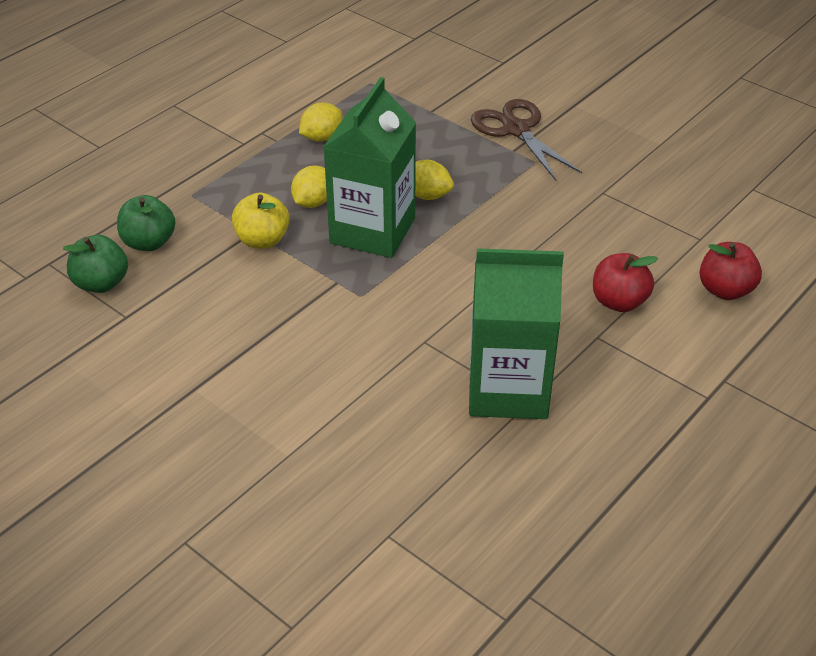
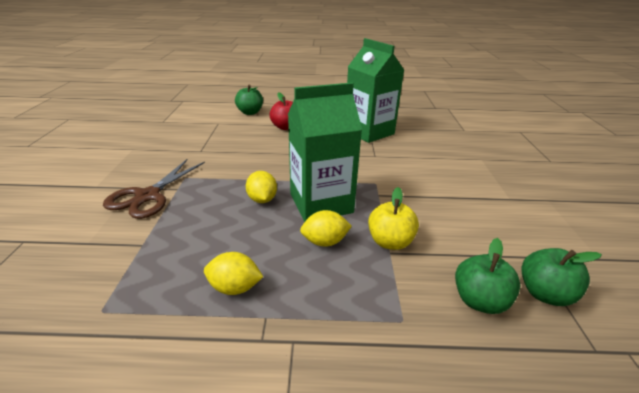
camera: 130 degrees left, 10 degrees down
(725, 290) = (250, 112): red apple -> green apple

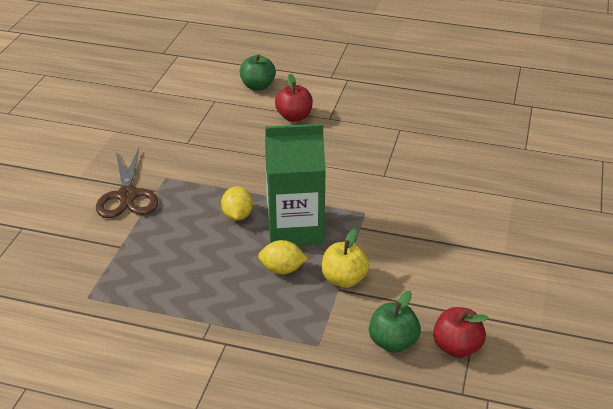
camera: 15 degrees right, 5 degrees up
(147, 196) = (127, 196): brown scissors -> brown scissors turned 45 degrees counterclockwise
(235, 287) = (191, 296): yellow lemon -> none
(369, 132) = (396, 137): green carton -> none
(544, 293) = (456, 347): green apple -> red apple

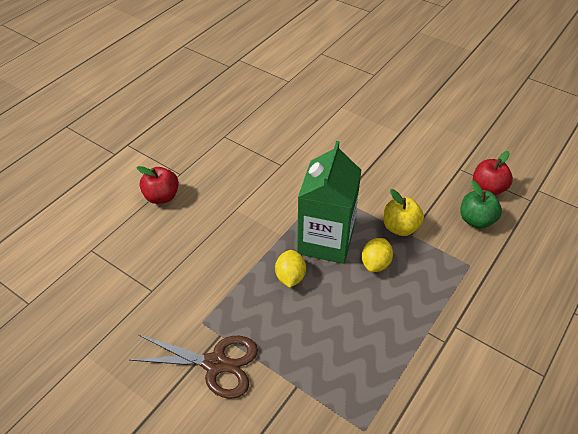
camera: 70 degrees left, 10 degrees up
(237, 215) = (290, 277): yellow lemon -> yellow lemon turned 75 degrees clockwise
(258, 86) = (90, 209): green apple -> none

